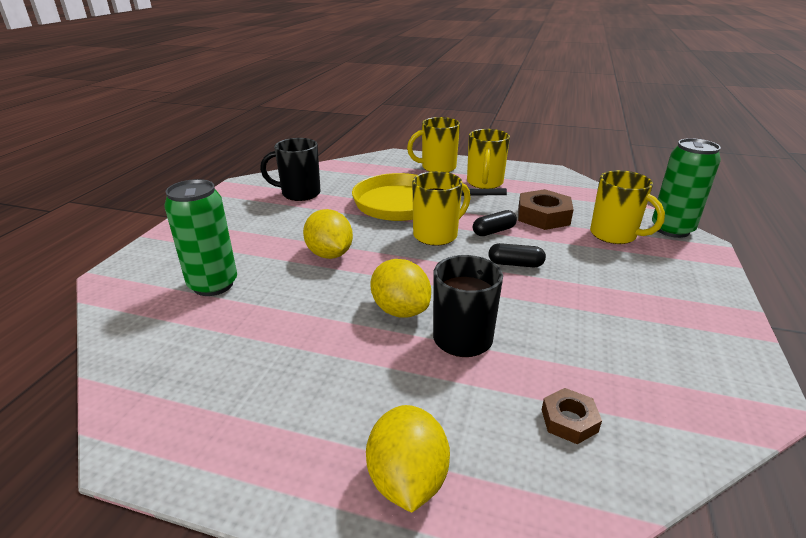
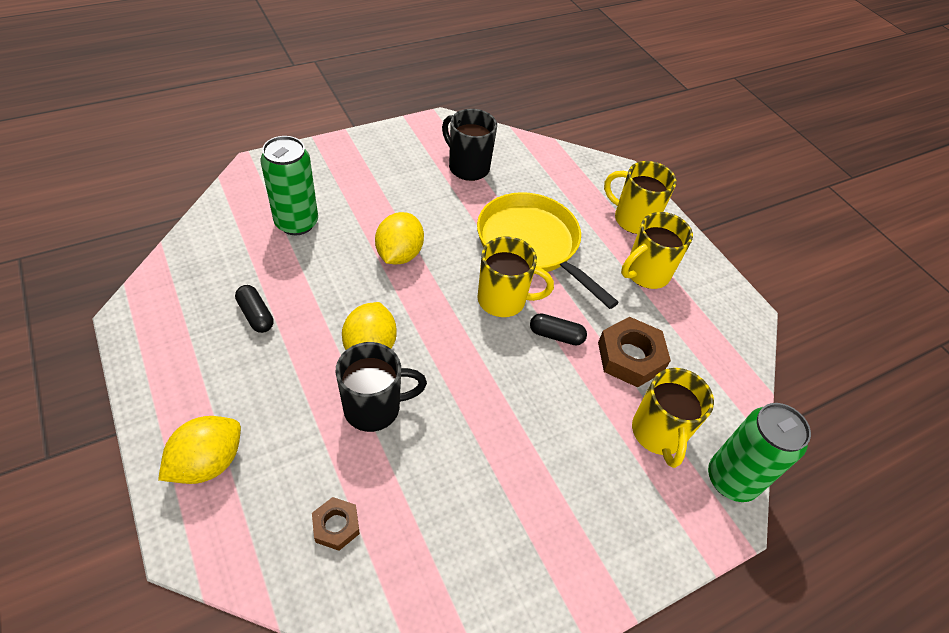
camera: 40 degrees right, 20 degrees up
(515, 264) = (515, 382): black capsule -> black capsule (256, 315)

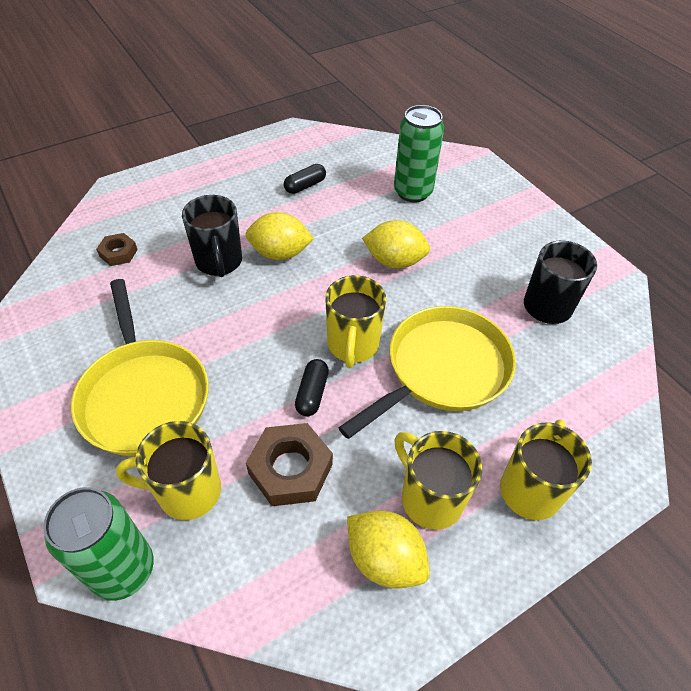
camera: 90 degrees right, 0 degrees up
(208, 462) = (175, 186): yellow lemon -> yellow lemon (384, 559)
(560, 476) = (144, 395): none -> yellow pan

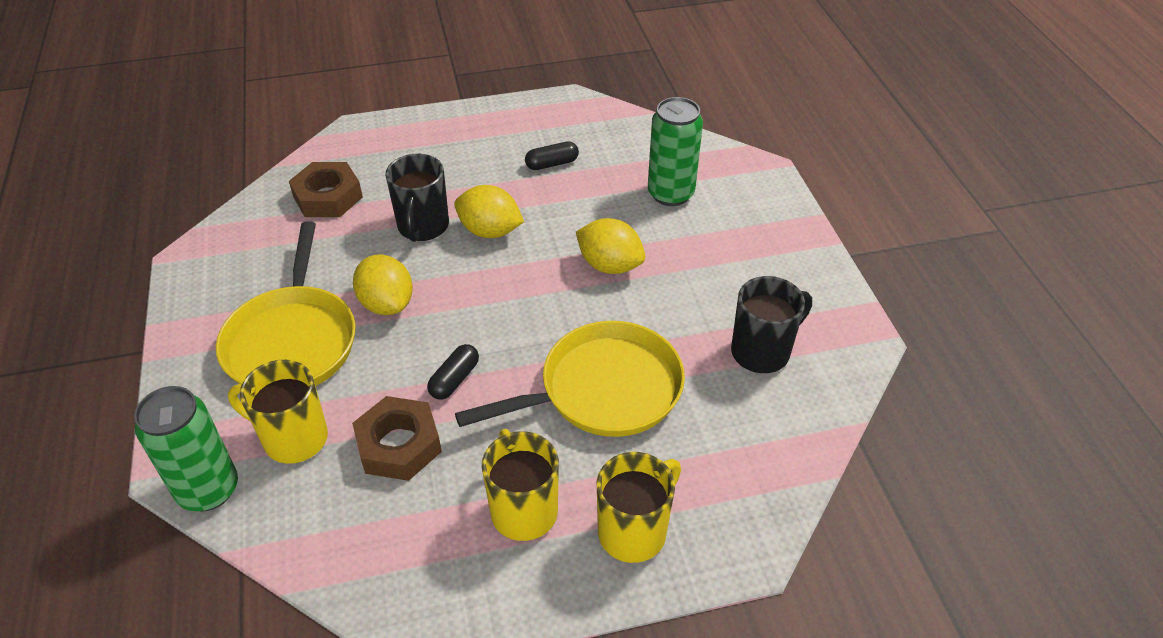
camera: 20 degrees right, 5 degrees down
(118, 253) = (328, 197): brown nut -> brown nut, size x1.75
(353, 345) = (520, 342): yellow mug -> none
(384, 559) = (449, 552): yellow lemon -> yellow lemon (387, 304)

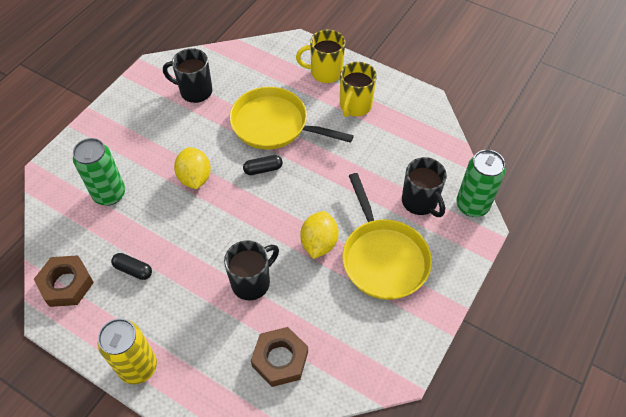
camera: 135 degrees left, 10 degrees up
(292, 341) = (383, 258): yellow pan -> yellow pan turned 120 degrees clockwise
(293, 438) = (420, 202): yellow mug -> black mug
(399, 445) = (378, 165): brown nut -> brown nut (66, 284)
(453, 121) = (138, 367): none -> yellow can
(454, 379) = (327, 176): black capsule -> black capsule (263, 169)
(490, 231) = (222, 248): yellow lemon -> none

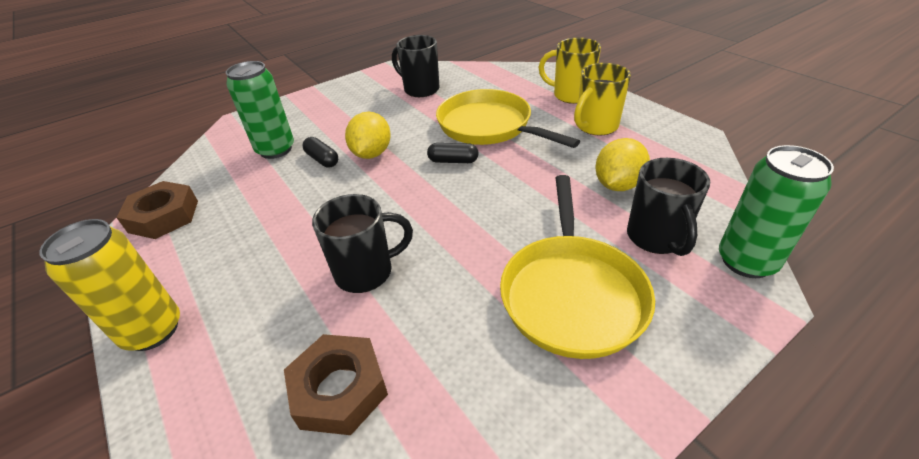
camera: 25 degrees right, 15 degrees down
(133, 270) = (241, 221): black capsule -> black capsule (322, 159)
(319, 243) = (482, 250): yellow lemon -> yellow lemon (617, 185)

